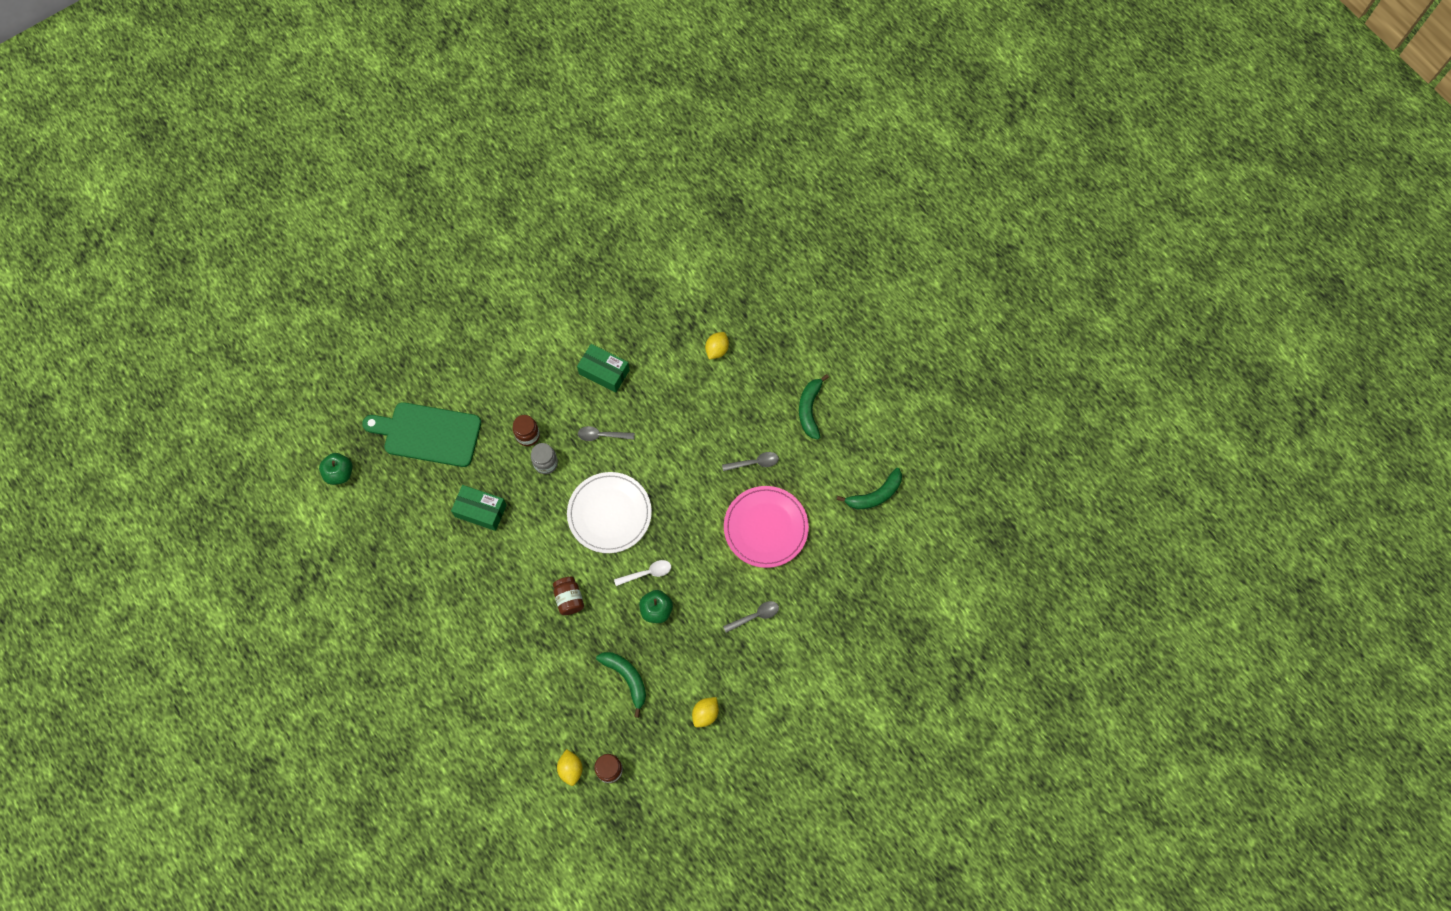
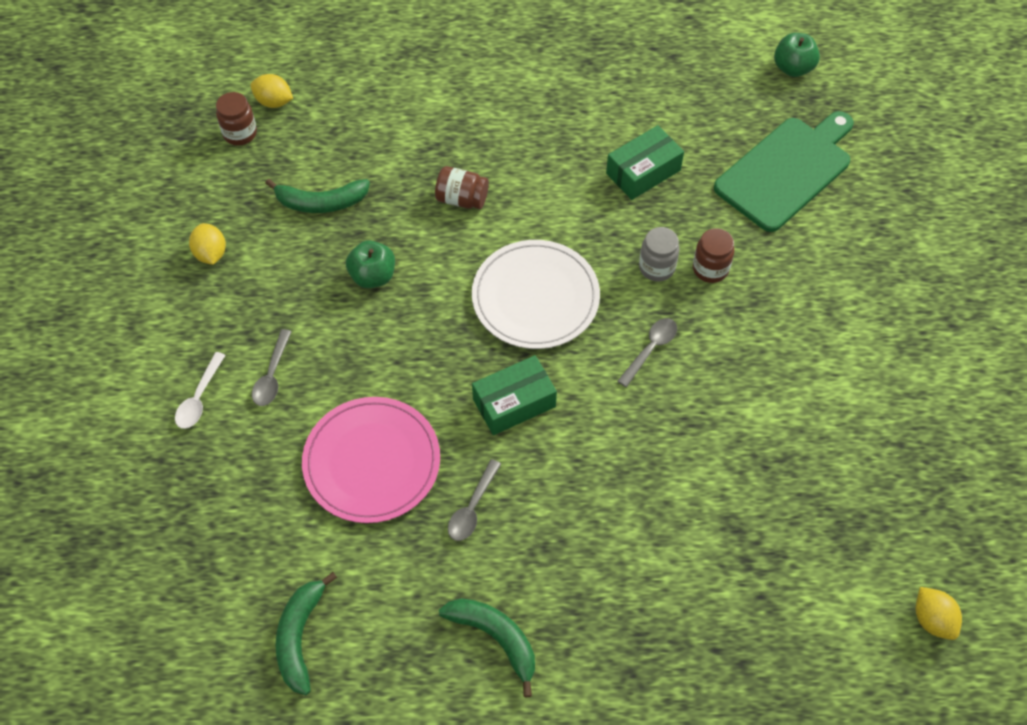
camera: 125 degrees right, 10 degrees down
(604, 372) = (745, 405): green box -> green box (514, 403)
(647, 573) = (426, 293): white spoon -> white spoon (199, 398)
(717, 350) = (682, 571): yellow lemon -> yellow lemon (932, 619)

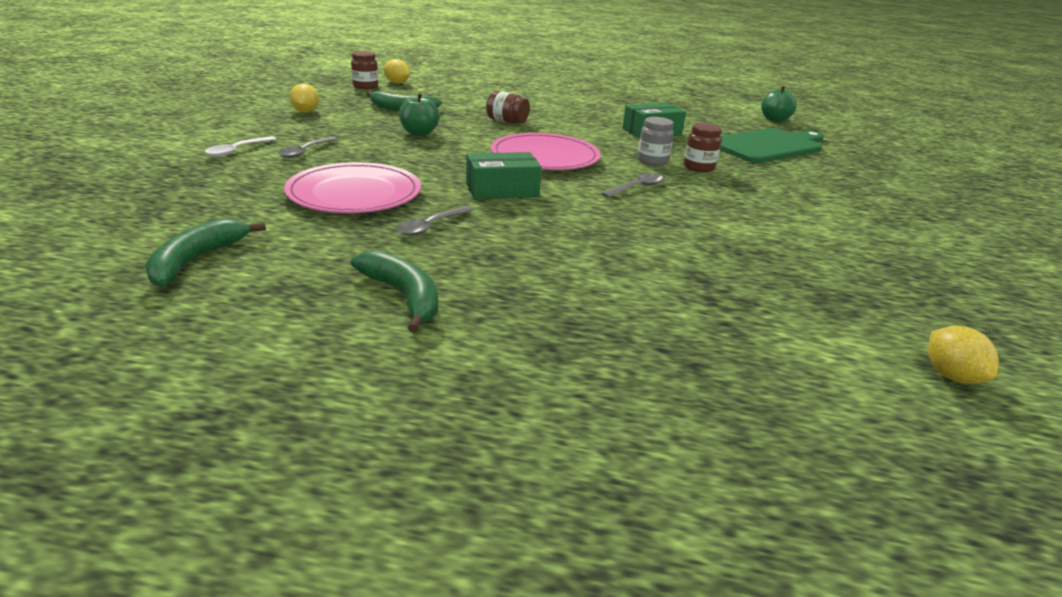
camera: 10 degrees right, 30 degrees down
(535, 297) = (545, 157): white plate -> pink plate

